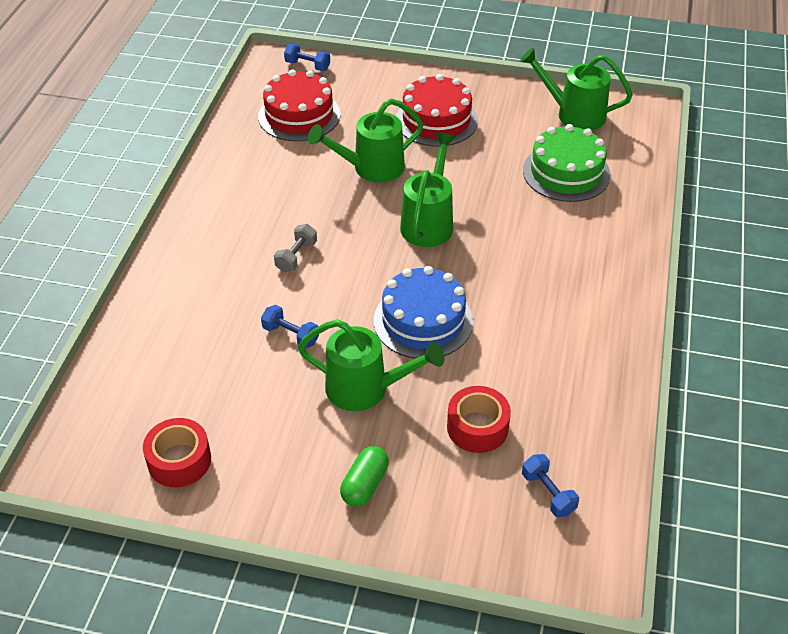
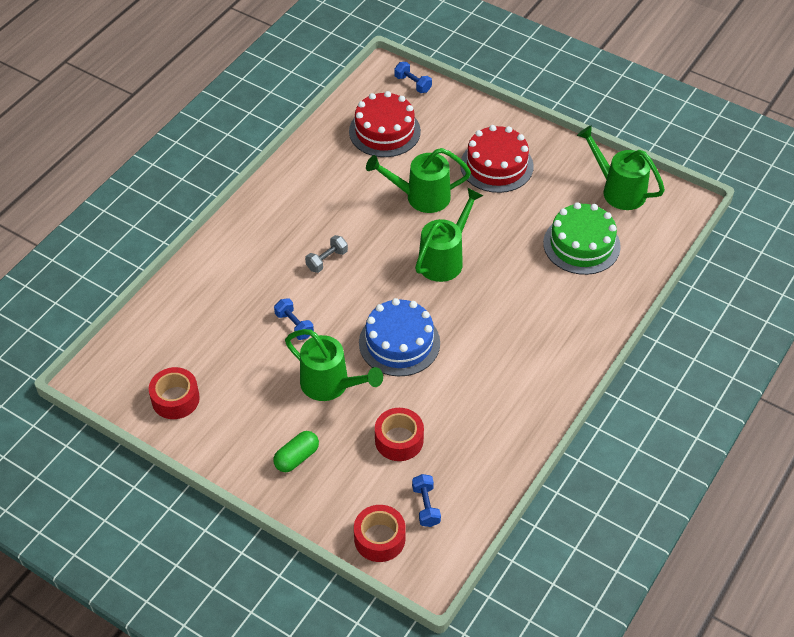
camera: 20 degrees right, 5 degrees up
(513, 550) = (379, 538): none -> red tape

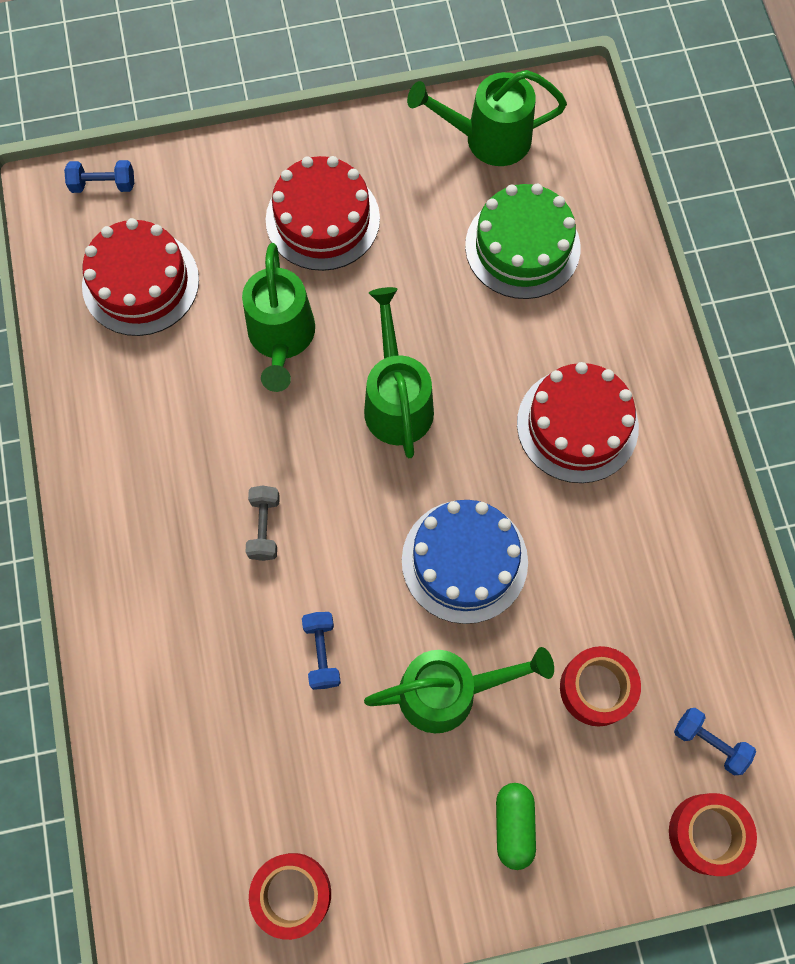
camera: 45 degrees left, 20 degrees up
(294, 325) = (322, 653): blue dumbbell -> blue dumbbell turned 75 degrees clockwise
(420, 197) = (281, 339): green watering can -> green watering can turned 45 degrees counterclockwise
(519, 334) = (577, 425): none -> red cake

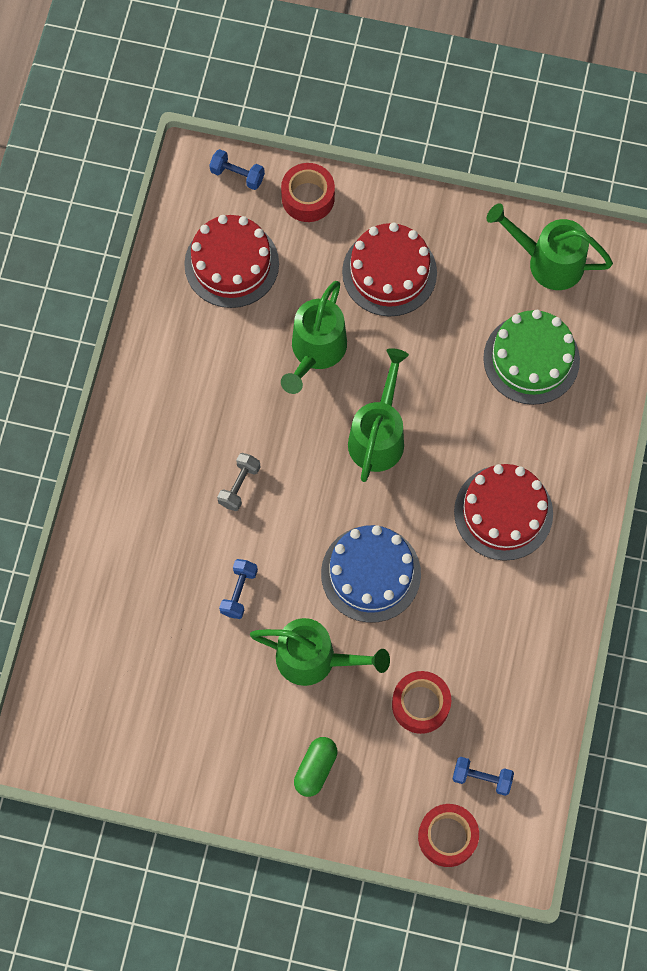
camera: 25 degrees right, 0 degrees up
(292, 894) = (144, 742): red tape -> red tape (308, 198)
(709, 743) = (481, 778): blue dumbbell -> blue dumbbell turned 45 degrees counterclockwise

